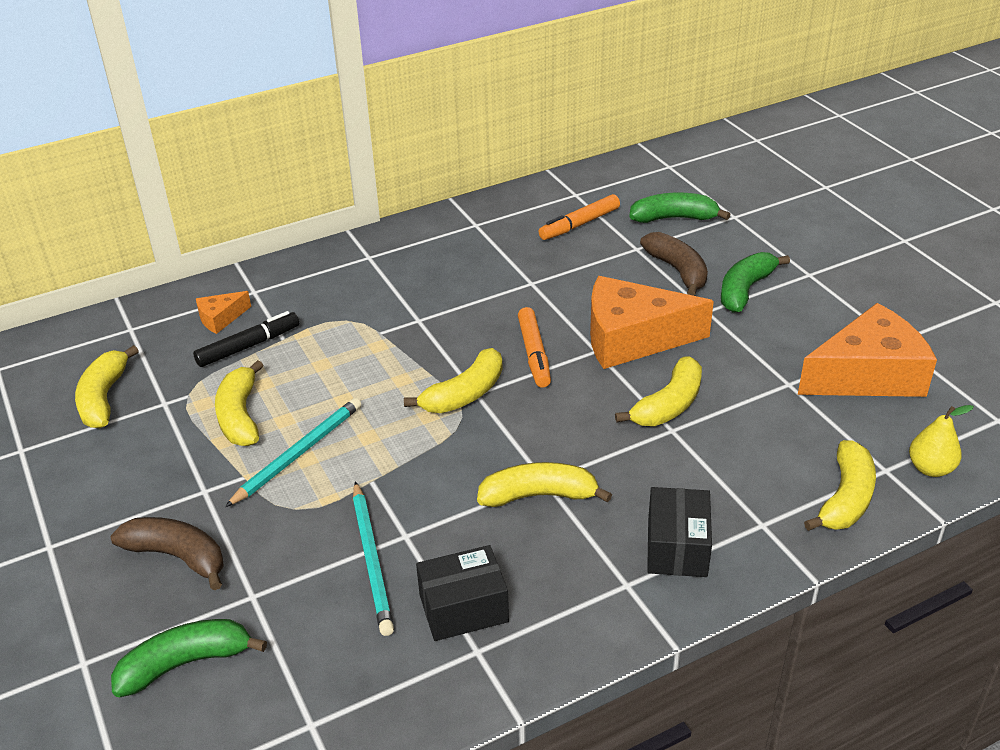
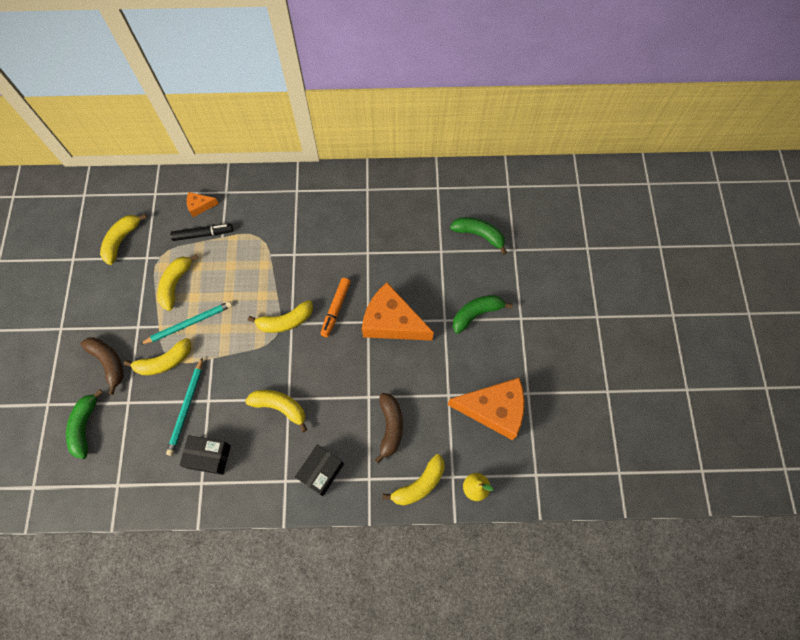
camera: 25 degrees right, 30 degrees up
(186, 663) = (85, 426): green banana -> green banana turned 90 degrees counterclockwise
(579, 224) = (423, 215): orange marker -> none
(668, 405) = (378, 379): yellow banana -> yellow banana (164, 361)
(677, 271) = (451, 280): brown banana -> brown banana (390, 427)

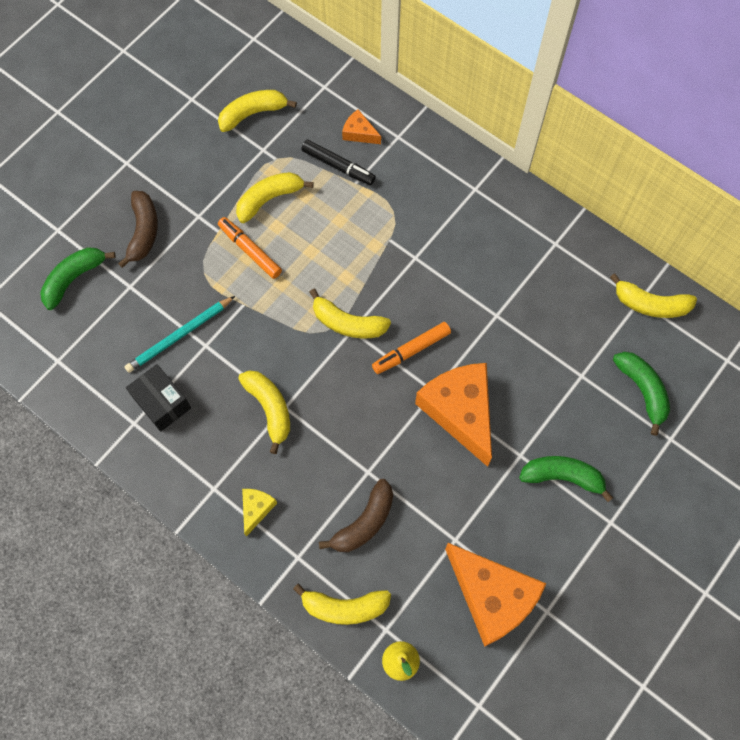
camera: 40 degrees right, 0 degrees up
(164, 361) = (195, 272): yellow banana -> yellow banana (650, 304)
(189, 323) = (250, 250): turquoise pencil -> orange marker
(321, 471) = (256, 509): black box -> yellow cheese

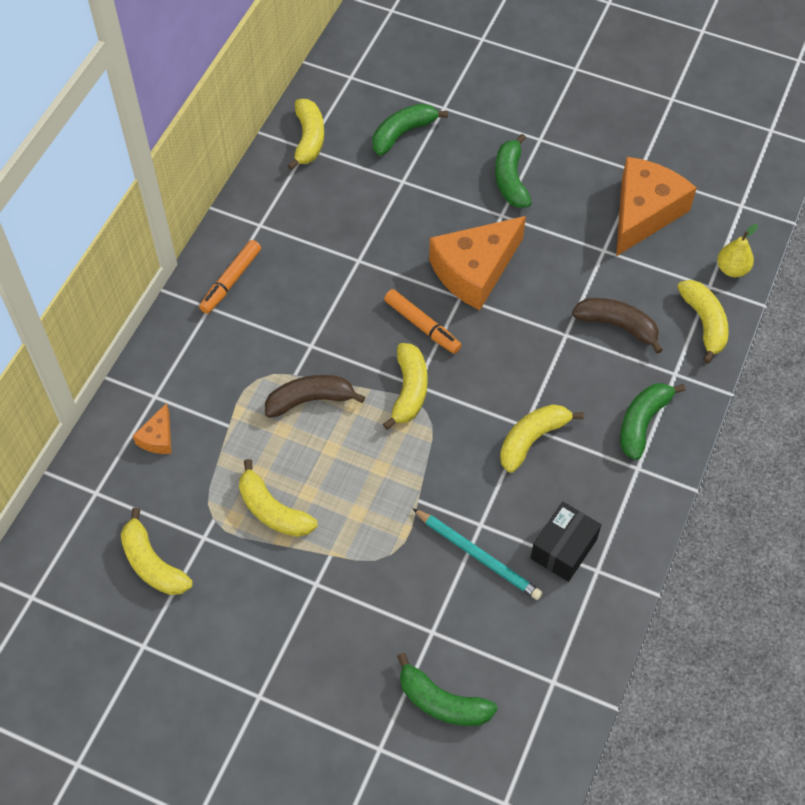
camera: 105 degrees left, 10 degrees down
(143, 232) = (354, 641): brown banana -> brown banana (310, 400)
(250, 250) = (347, 512): orange marker -> orange marker (231, 281)
(256, 509) = (642, 422): yellow cheese -> green banana
(338, 166) = (209, 448): black marker -> none

